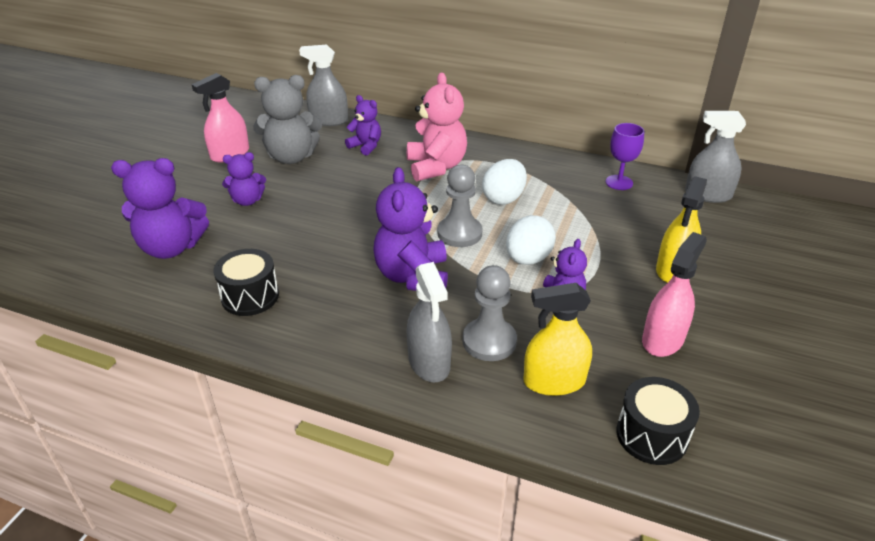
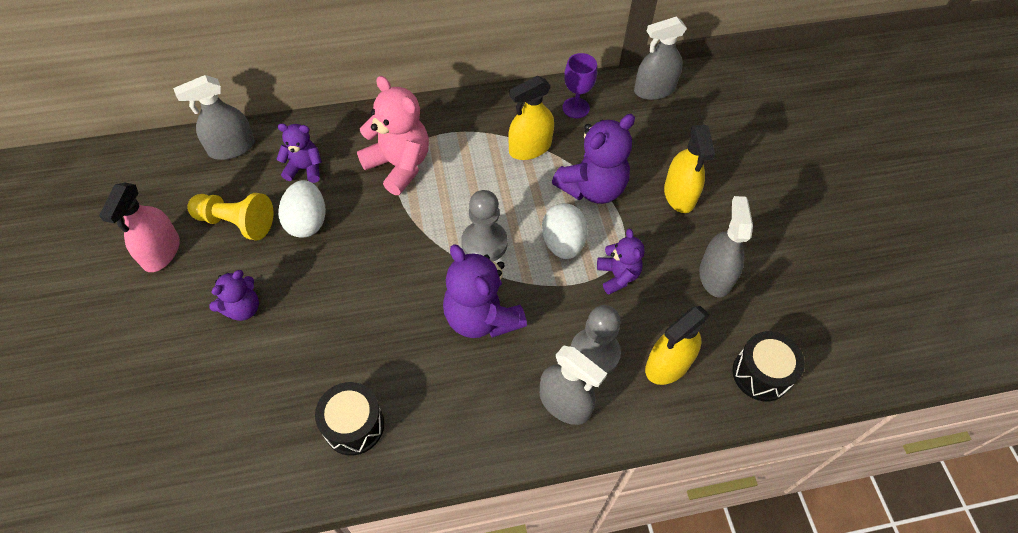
camera: 35 degrees left, 20 degrees up
(171, 248) = (217, 413): purple teddy bear -> purple teddy bear (592, 188)
(291, 157) = (236, 223): grey teddy bear -> yellow pawn
(503, 198) = (491, 178): white egg -> white egg (307, 222)
(554, 192) = (530, 148): none -> yellow spray bottle
(663, 339) = (715, 276): pink spray bottle -> grey spray bottle

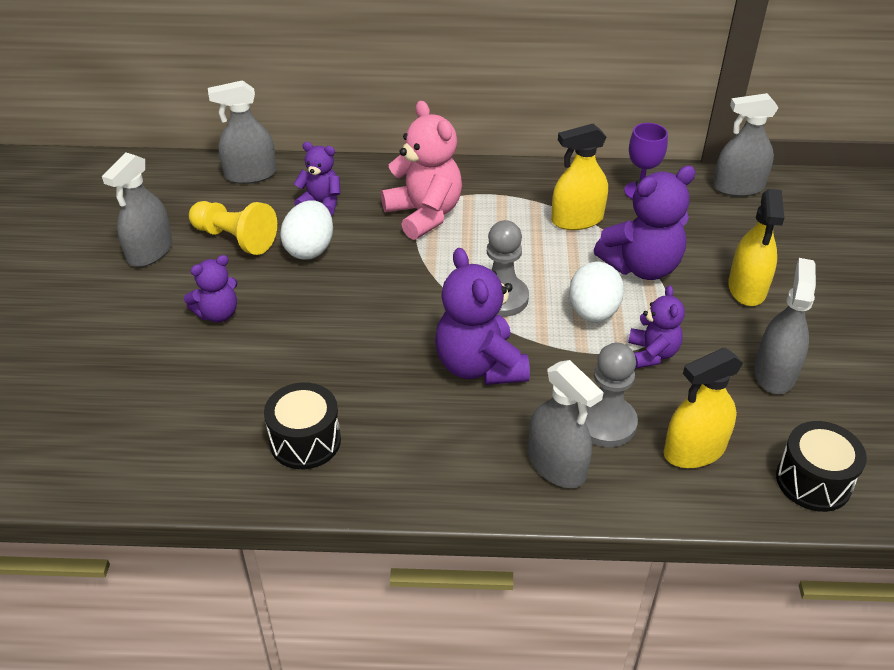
camera: 15 degrees right, 15 degrees down
(161, 252) = (150, 251): pink spray bottle -> grey spray bottle

